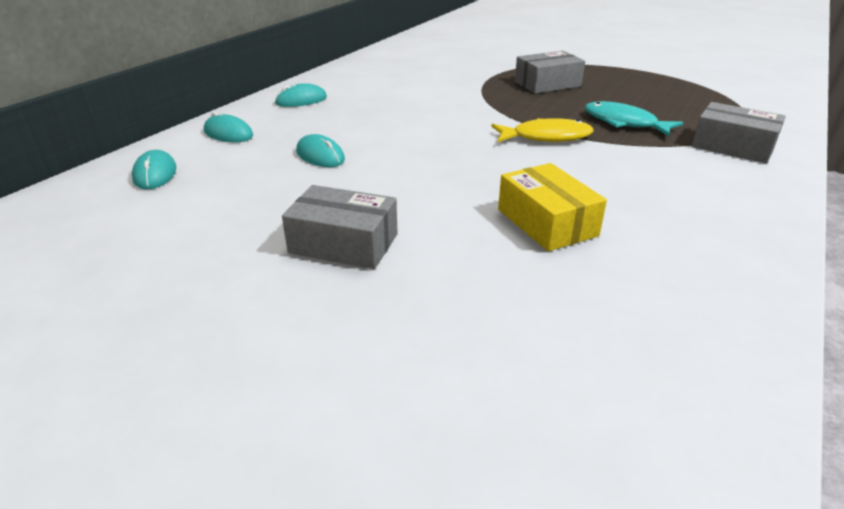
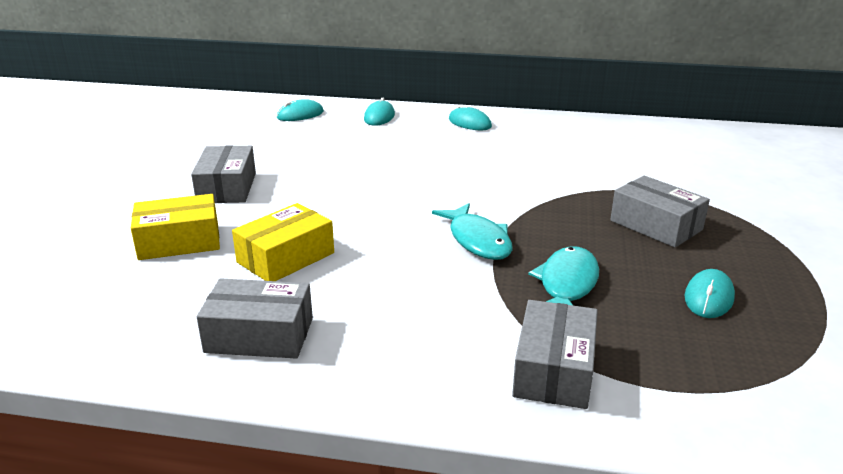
camera: 70 degrees right, 5 degrees down
(320, 155) = (361, 153): turquoise mouse -> turquoise mouse (709, 297)
(480, 288) = (179, 241): none -> yellow box
(546, 137) = (477, 240): yellow fish -> turquoise fish
(695, 250) = (259, 335): none -> grey box

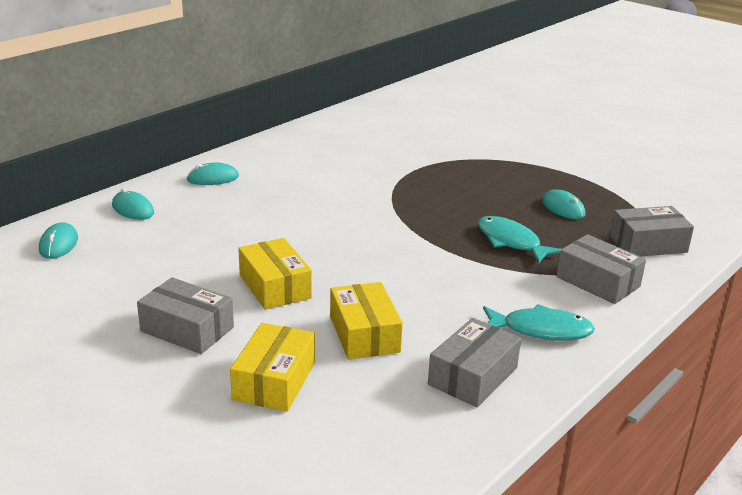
camera: 60 degrees left, 0 degrees up
(325, 198) = (275, 286): none -> yellow box
(477, 240) = (422, 249): turquoise fish -> turquoise fish (541, 330)
(656, 225) = (467, 185): grey box -> grey box (648, 244)

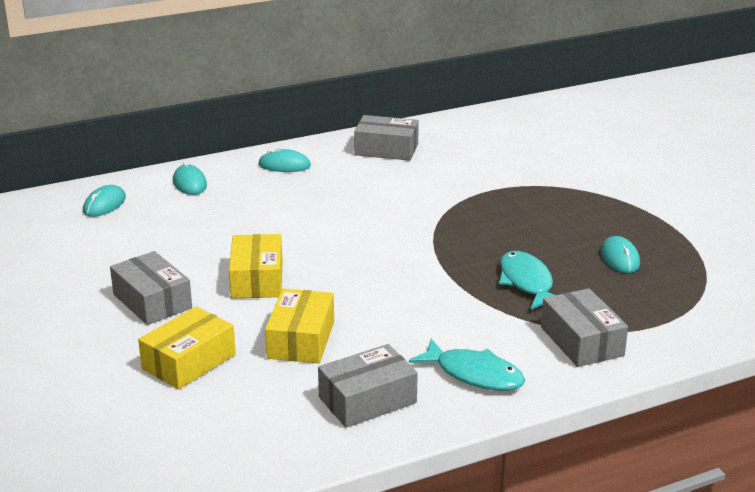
camera: 25 degrees right, 0 degrees up
(648, 244) = (680, 314): grey box -> grey box (386, 149)

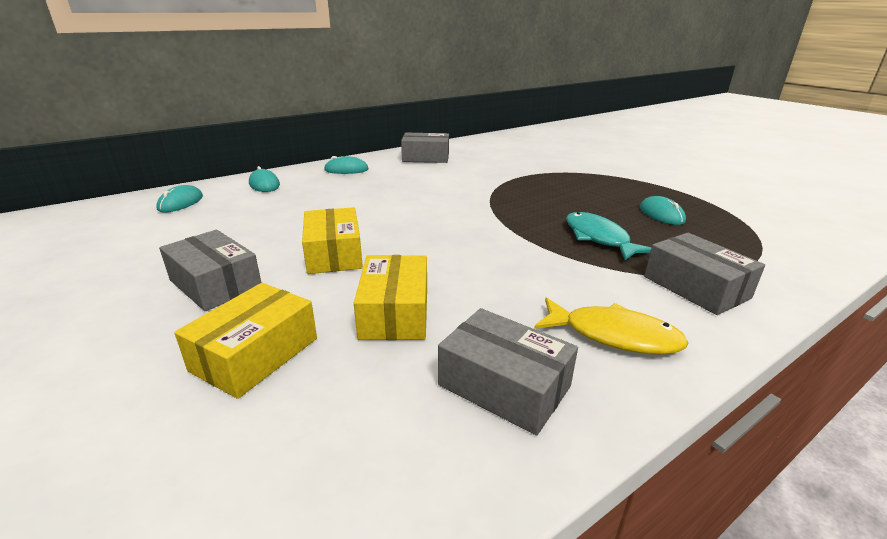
camera: 10 degrees left, 0 degrees up
(367, 400) = (504, 385): grey box -> grey box turned 75 degrees clockwise
(474, 374) = (613, 335): turquoise fish -> yellow fish

